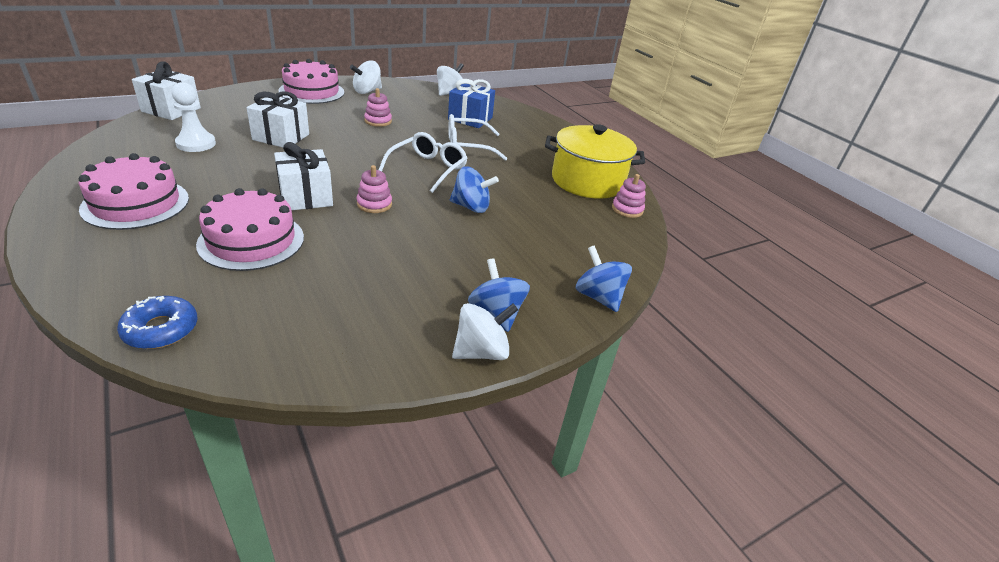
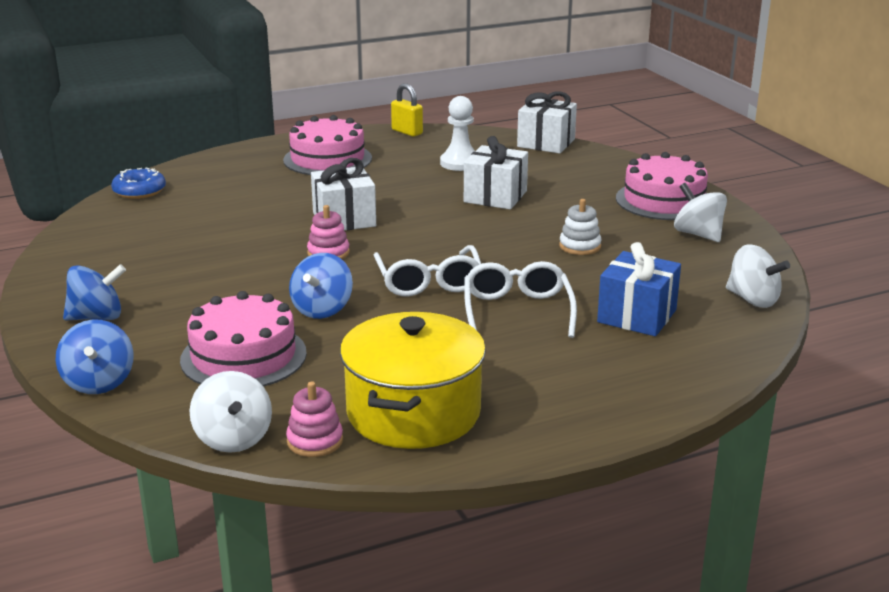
camera: 100 degrees right, 10 degrees down
(83, 161) = (407, 132): none -> yellow padlock
(251, 240) = (258, 205): pink cake -> pink cake (243, 356)
(378, 121) = (580, 246): pink stacking toy -> white stacking toy
(428, 169) = (428, 282): white glasses -> white glasses turned 45 degrees clockwise
(481, 352) = (46, 308): white spinning top -> white spinning top (233, 438)
(598, 297) = (99, 382): blue spinning top -> blue spinning top turned 105 degrees clockwise

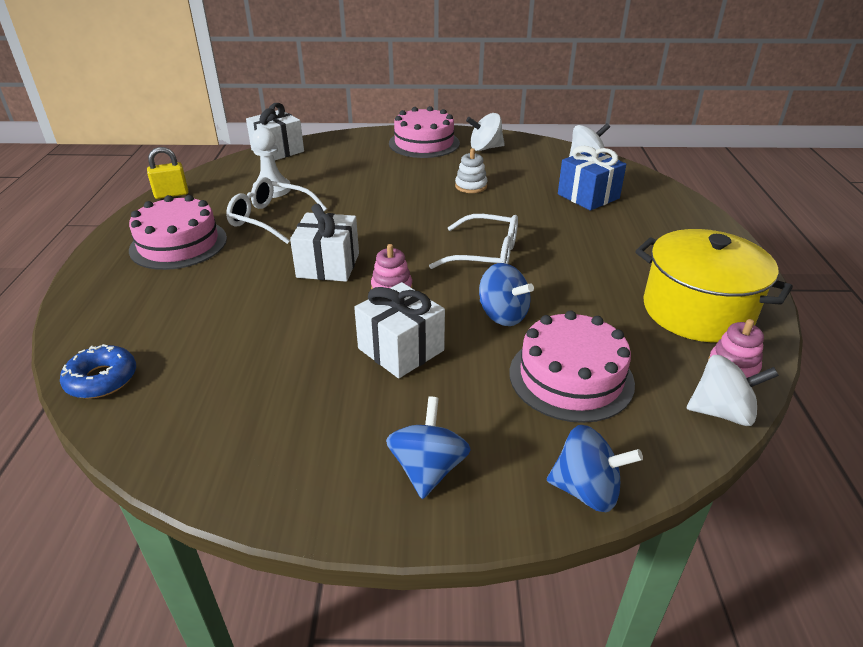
camera: 65 degrees left, 10 degrees up
(495, 196) = (354, 192): white gift -> white gift (401, 349)
(517, 311) = (558, 233): white glasses -> white glasses (270, 219)

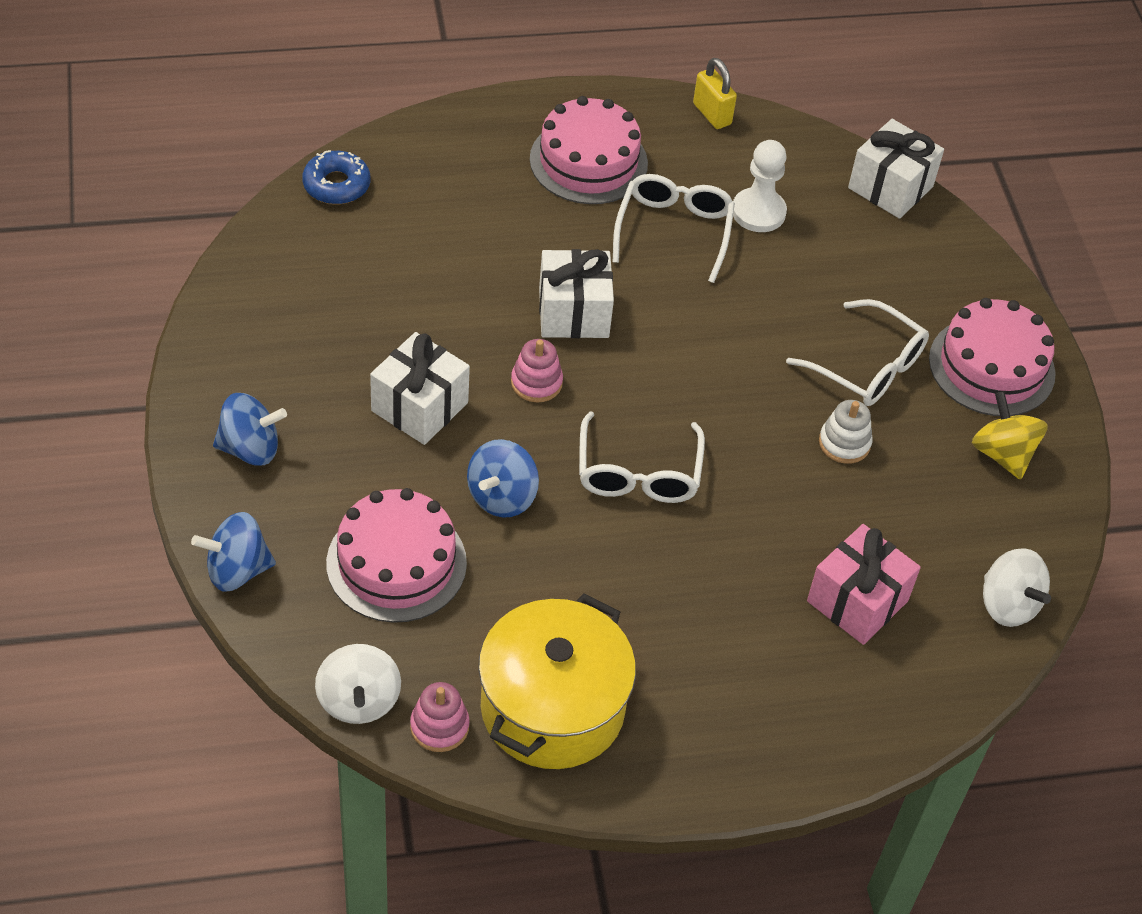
camera: 75 degrees right, 15 degrees up
(414, 173) = (867, 366): none -> white glasses
(485, 148) = (1002, 454): white spinning top -> yellow spinning top
(586, 490) = (237, 570): blue spinning top -> blue spinning top turned 75 degrees clockwise
(588, 196) = (857, 601): blue gift -> pink gift

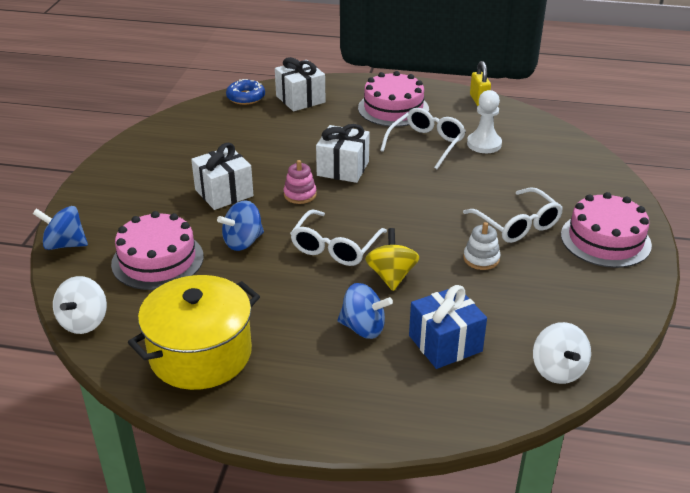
camera: 25 degrees right, 15 degrees down
(250, 448) = (116, 193): blue spinning top -> blue spinning top (363, 328)
(439, 726) = (122, 347): pink stacking toy -> none
(857, 601) = (445, 343): pink gift -> blue gift
(890, 187) = (576, 146): white gift -> white gift (300, 99)
(1002, 454) = (592, 285): yellow spinning top -> yellow spinning top (391, 276)

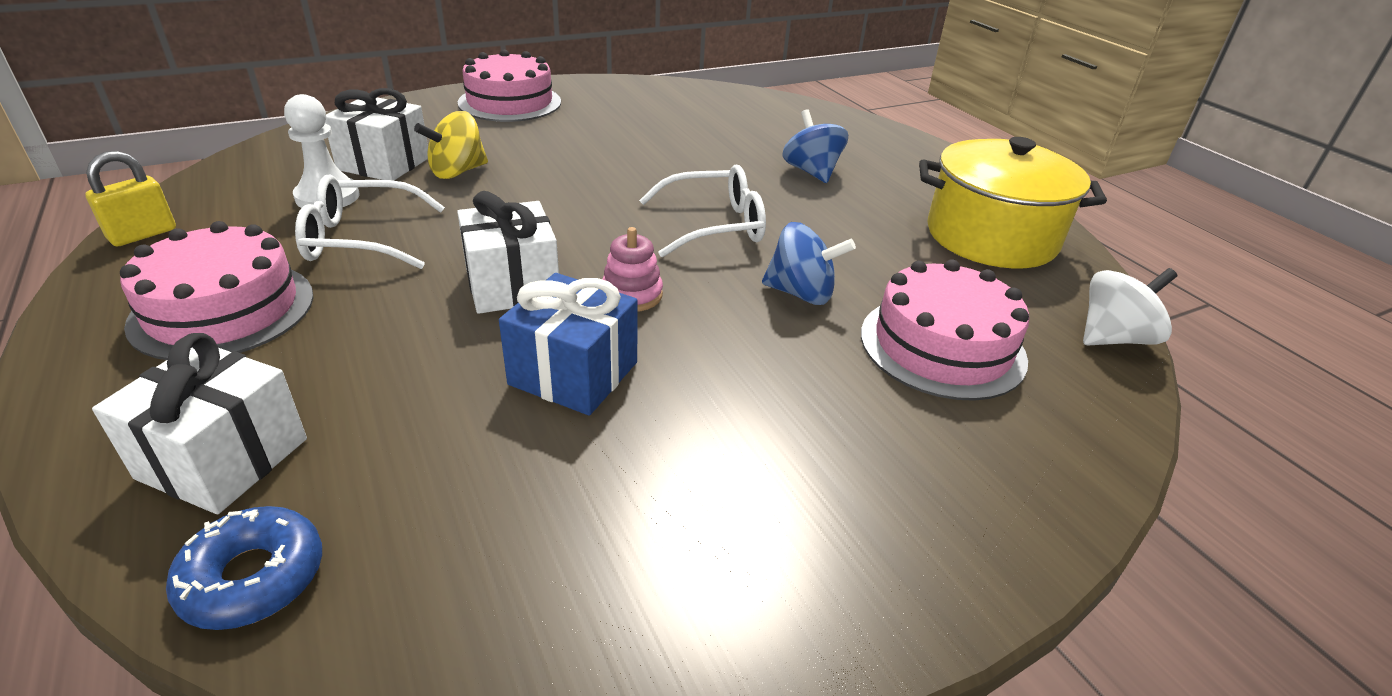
camera: 130 degrees left, 0 degrees up
(65, 244) = (1081, 473): blue spinning top -> none
(224, 193) = (717, 372): white gift -> white gift (384, 163)
(391, 276) = (715, 180): yellow spinning top -> yellow spinning top (457, 172)
(445, 343) = (768, 135): blue gift -> blue gift (573, 373)
(481, 259) = (620, 146): white stacking toy -> none
(517, 224) = (529, 141): white glasses -> none
(558, 370) = (728, 95): white spinning top -> none

